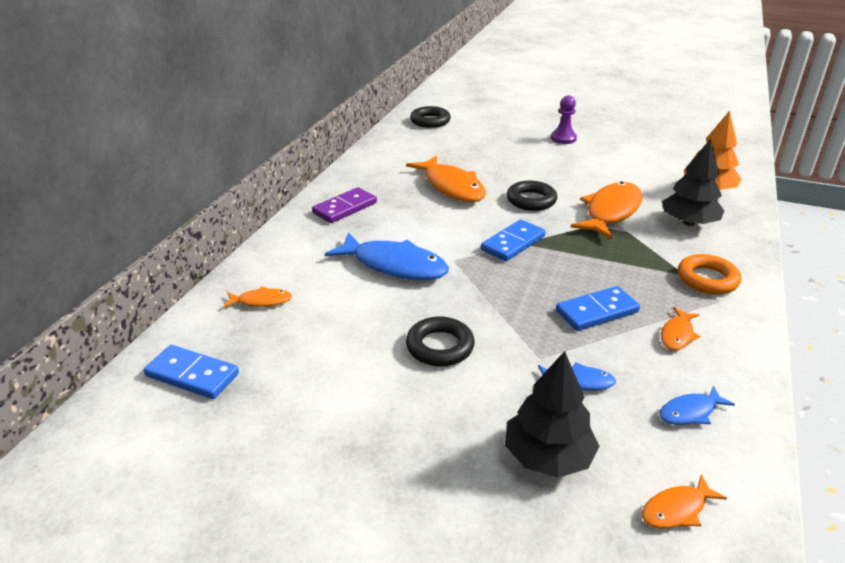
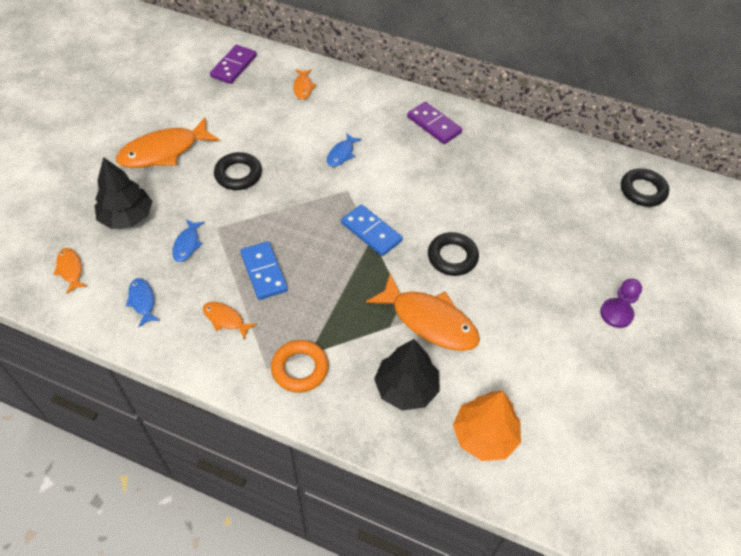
camera: 90 degrees right, 20 degrees up
(192, 375) = (234, 66): blue domino -> purple domino
(394, 265) = (341, 154): blue fish -> blue fish, size x0.49
(451, 187) = (478, 198): orange fish -> orange fish (164, 151)

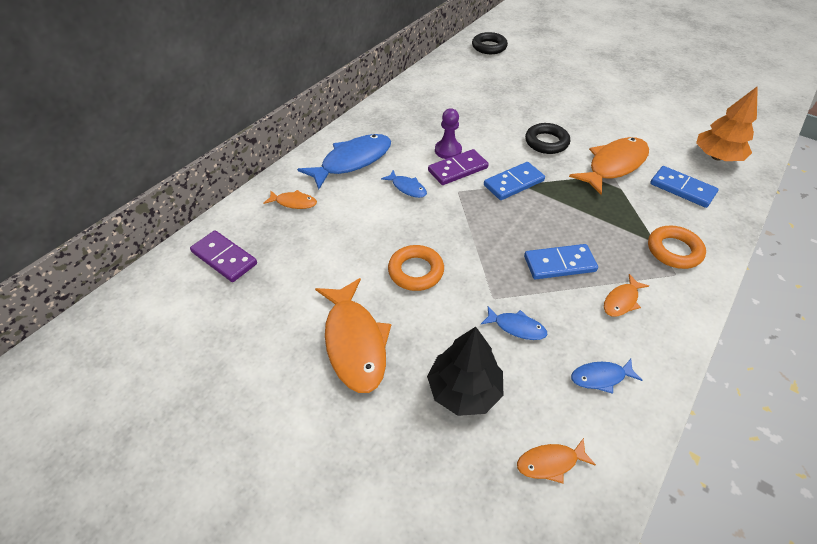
camera: 75 degrees left, 5 degrees down
(238, 174) = (416, 271): black ring -> orange ring
(368, 111) = (352, 161): none -> blue fish
(406, 388) = (682, 189): black tree -> blue domino
(434, 125) = (387, 125): purple domino -> purple domino (457, 169)
(616, 314) = (601, 81): purple pawn -> purple pawn (448, 150)

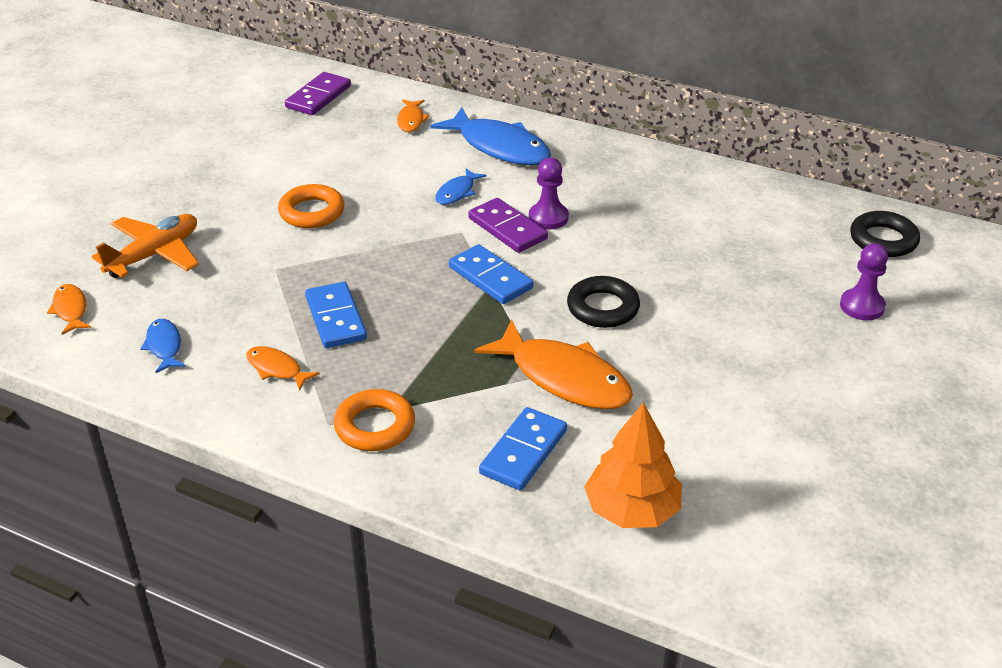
camera: 80 degrees right, 10 degrees down
(355, 342) = (213, 185): orange fish -> none
(464, 390) = (154, 255): black tree -> orange plane
(516, 327) = (233, 286): blue fish -> none
(545, 63) = (862, 306): none -> purple pawn

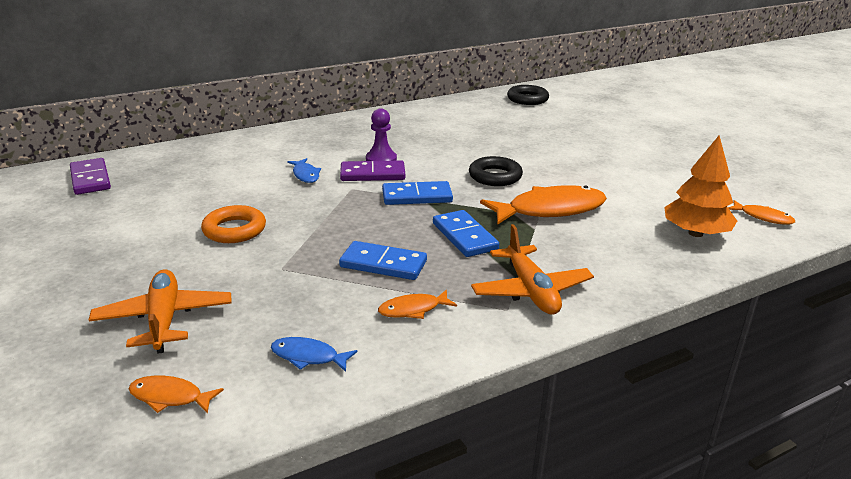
camera: 55 degrees left, 10 degrees down
(375, 426) = (531, 290): orange ring -> orange plane
(411, 120) = (192, 160): orange fish -> orange fish (763, 217)
(499, 147) = (280, 147): blue fish -> none
(524, 452) = (611, 247): blue domino -> blue domino (465, 236)
(862, 306) = (575, 121): purple pawn -> none

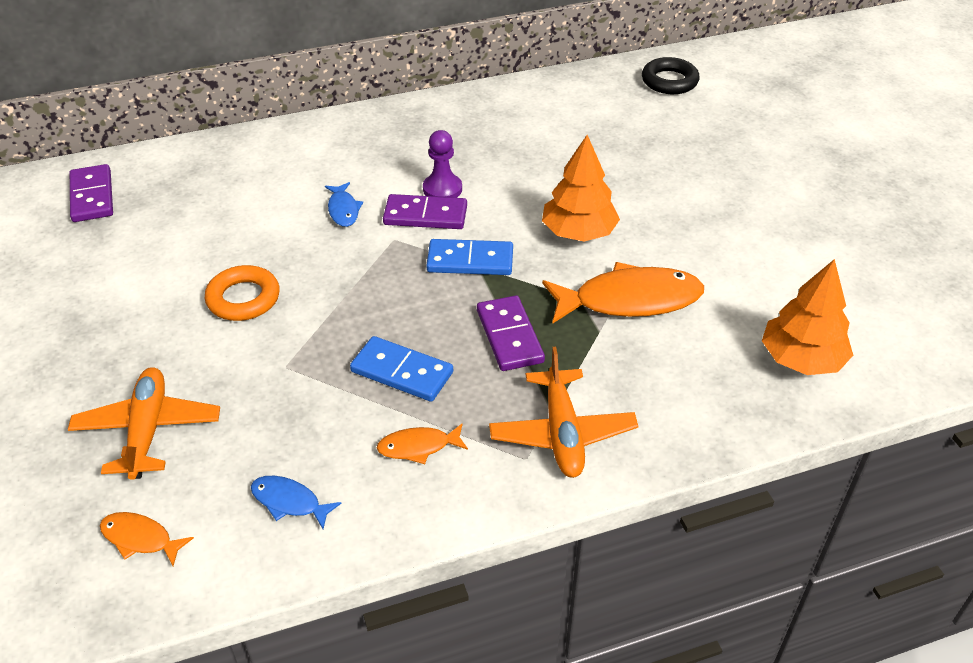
camera: 10 degrees right, 15 degrees up
(465, 236) = (510, 336): blue domino -> purple domino
(495, 176) = (578, 232): black ring -> orange tree
(763, 217) = (903, 339): orange fish -> none

